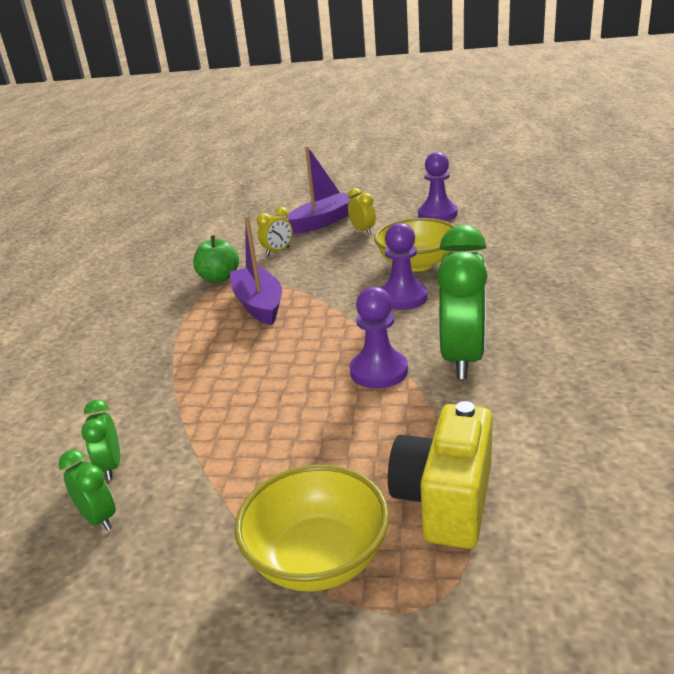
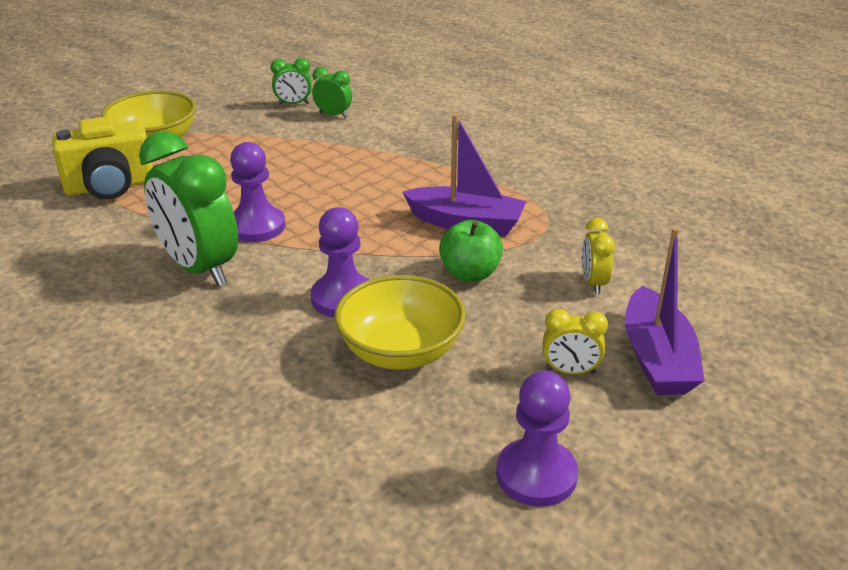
camera: 125 degrees right, 5 degrees up
(219, 278) = (567, 225): green apple -> green apple (470, 273)
(445, 501) = (110, 187): yellow camera -> yellow camera turned 105 degrees clockwise

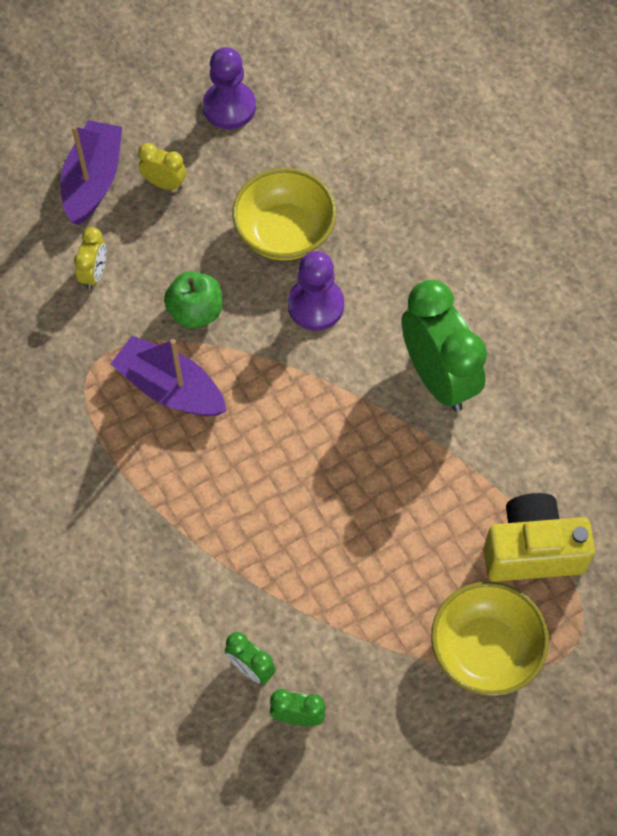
camera: 165 degrees left, 30 degrees up
(256, 226) = (378, 433): purple pawn -> none

